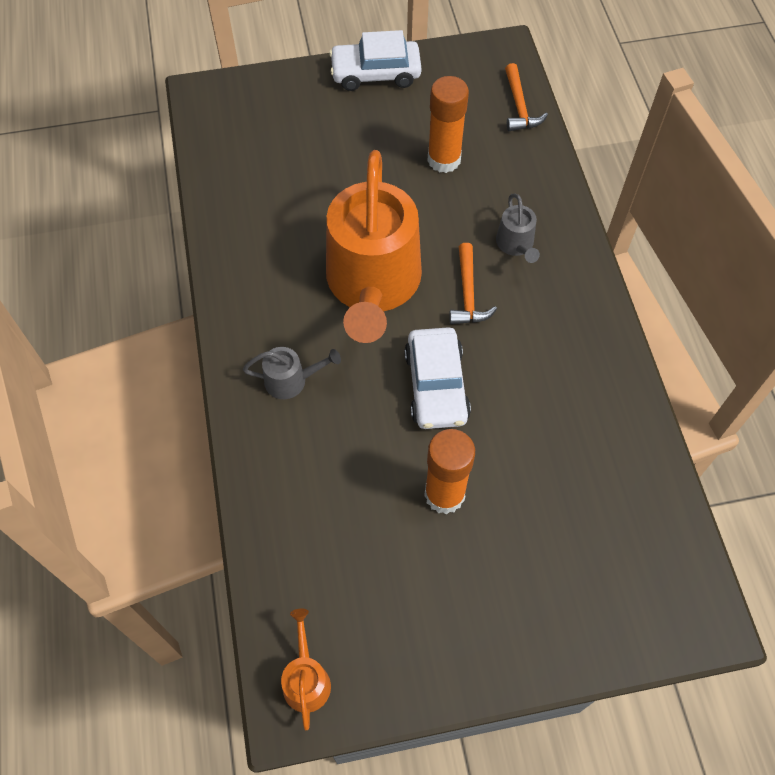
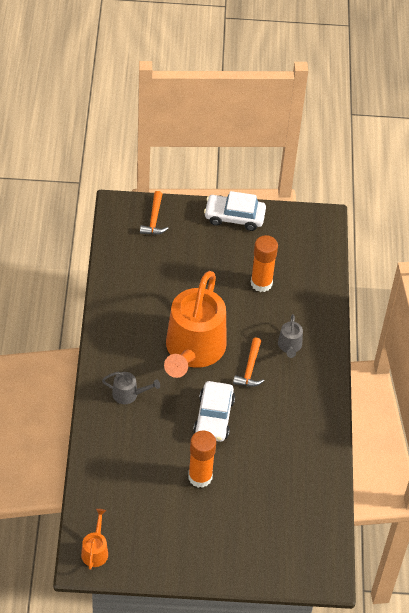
camera: 10 degrees right, 10 degrees down
(519, 106) = (321, 259): orange hammer -> orange hammer (154, 219)

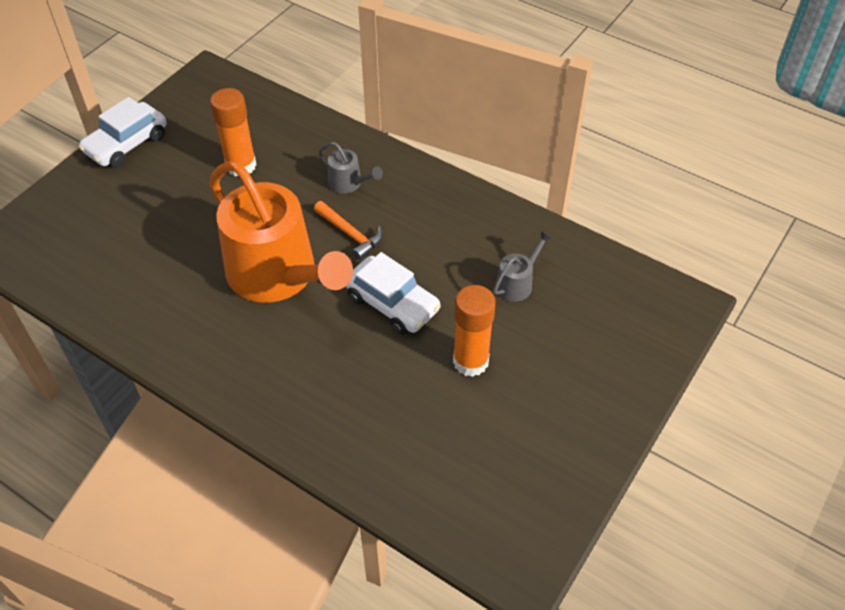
camera: 55 degrees left, 0 degrees up
(95, 551) = (511, 545): orange watering can -> none
(128, 394) = (289, 377): grey watering can -> grey watering can (517, 283)
(154, 219) = (51, 218): orange hammer -> none

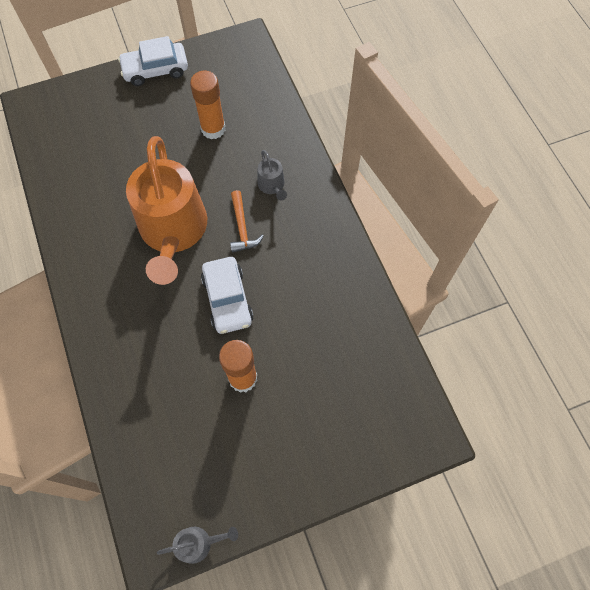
camera: 35 degrees right, 15 degrees up
(517, 283) = (322, 339): grey watering can -> grey watering can (198, 543)

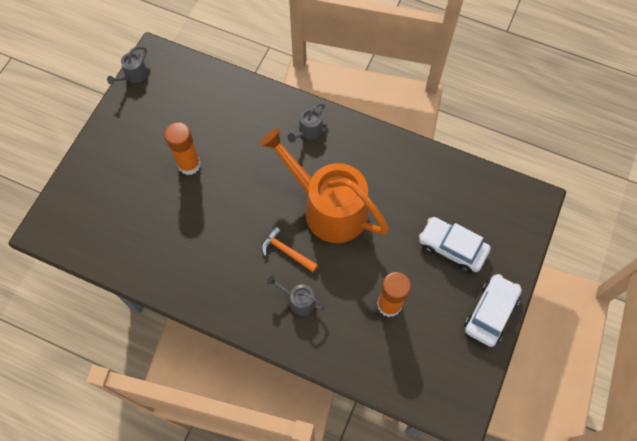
camera: 135 degrees right, 0 degrees up
(110, 310) = (308, 131): none -> grey watering can
(227, 299) = (245, 198): white car -> white car (452, 248)

